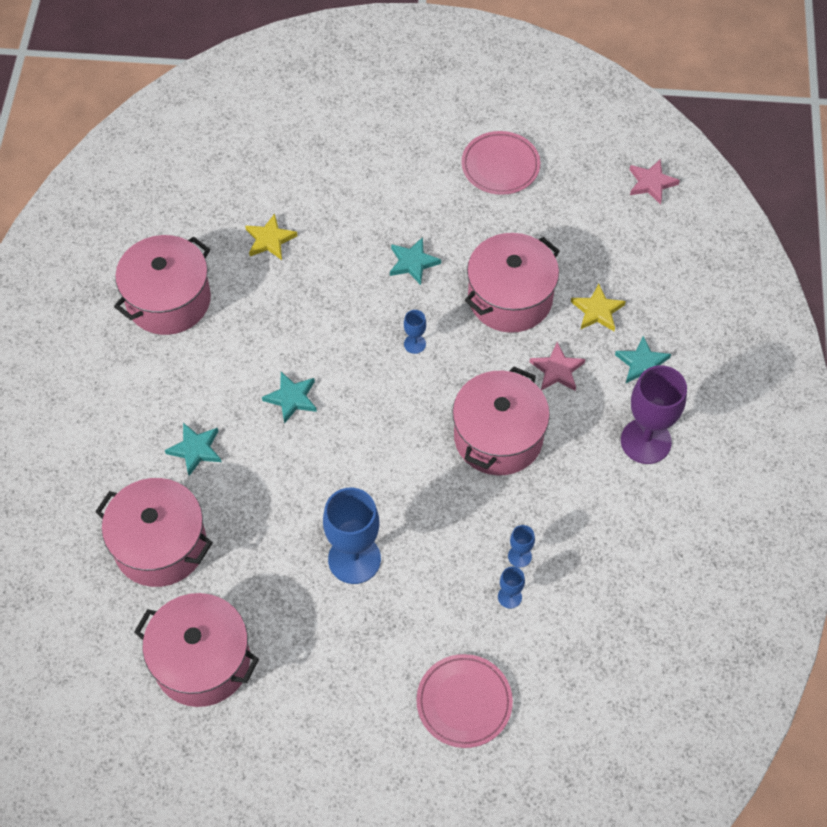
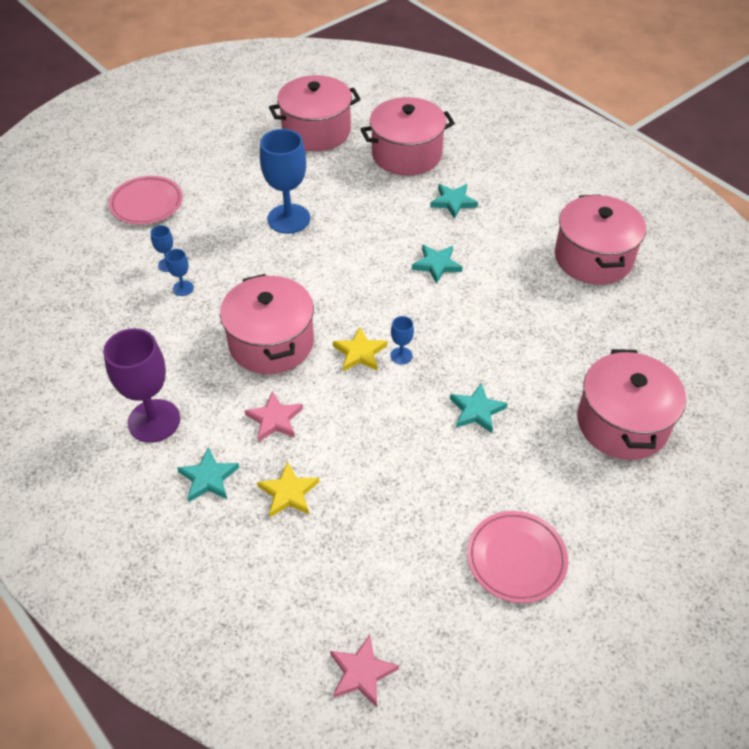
camera: 135 degrees right, 10 degrees down
(270, 240) = (595, 343): yellow star -> yellow star (360, 353)
(510, 298) = (371, 445): pink pot -> pink pot (622, 423)

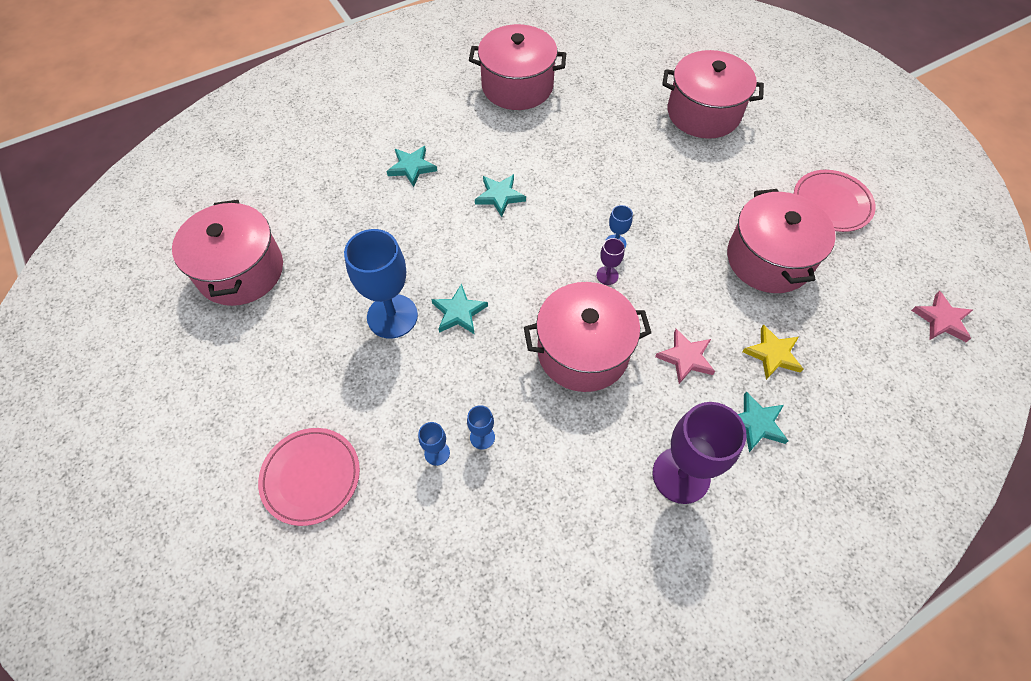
camera: 80 degrees left, 10 degrees up
(360, 353) = (607, 275): yellow star -> purple goblet
(406, 154) = (320, 192): pink pot -> pink pot (768, 259)
(477, 411) = (685, 200): turquoise star -> turquoise star (459, 312)

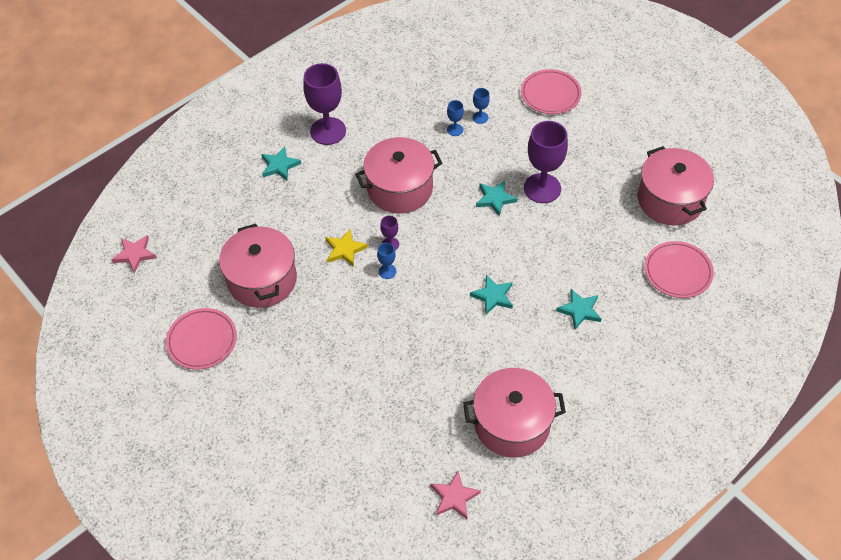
camera: 170 degrees right, 5 degrees down
(286, 187) = (678, 272): none -> pink plate
(392, 316) = (542, 188): blue goblet -> purple goblet
(685, 358) = (327, 197): pink star -> pink star (454, 497)
(703, 113) = (316, 424): pink pot -> none
(772, 354) = (265, 209): yellow star -> yellow star (345, 249)

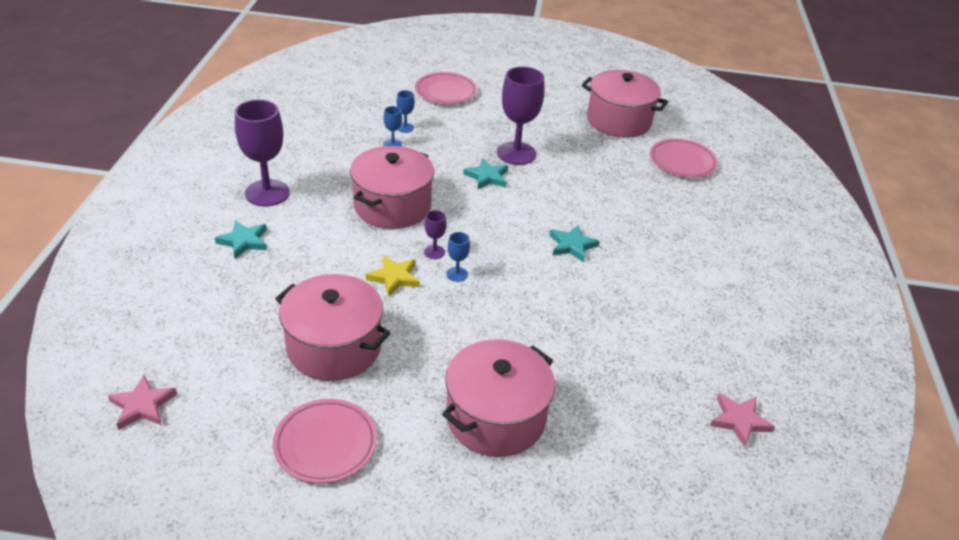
camera: 45 degrees left, 15 degrees down
(512, 424) = (707, 331): pink pot -> pink pot (495, 417)
(579, 310) = (650, 220): turquoise star -> none

